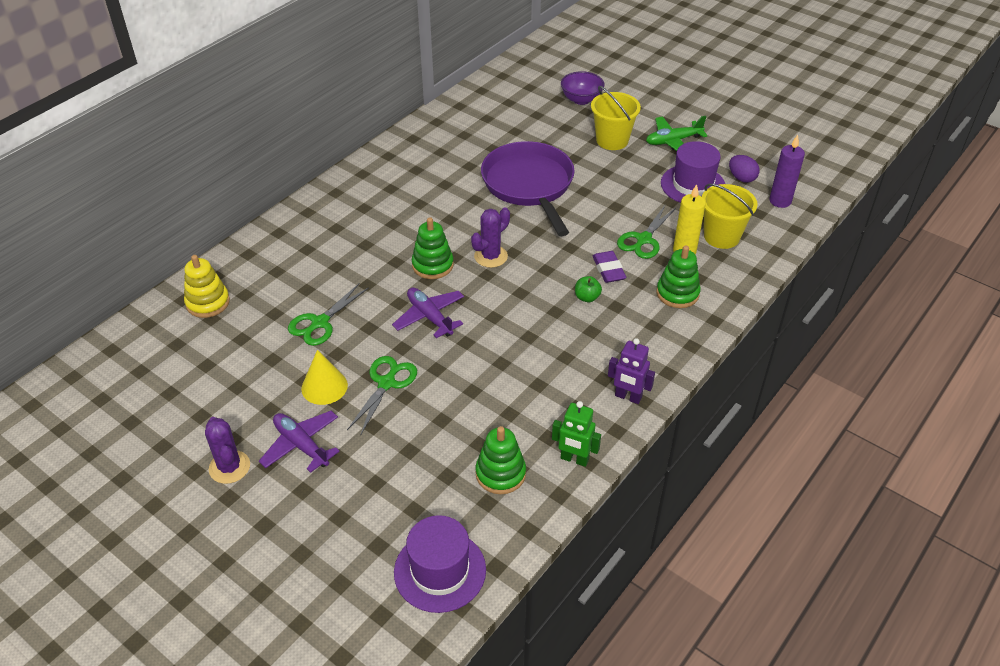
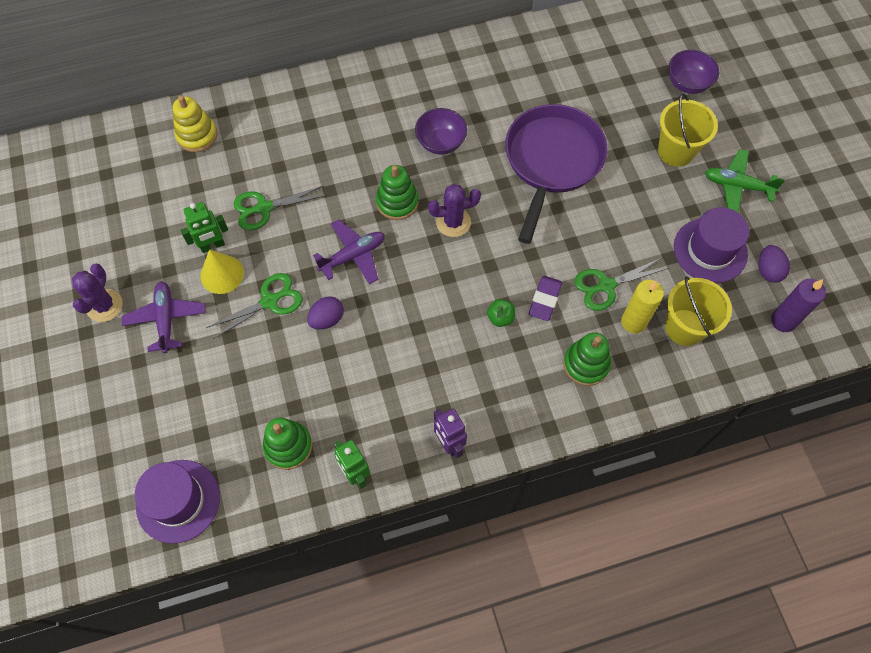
camera: 35 degrees right, 20 degrees up
(296, 371) = (212, 246): none -> green robot
(430, 317) = (353, 256): purple plane -> purple plane turned 60 degrees clockwise
(431, 212) = (440, 143): none -> purple bowl
(449, 369) = (327, 319): none -> purple egg

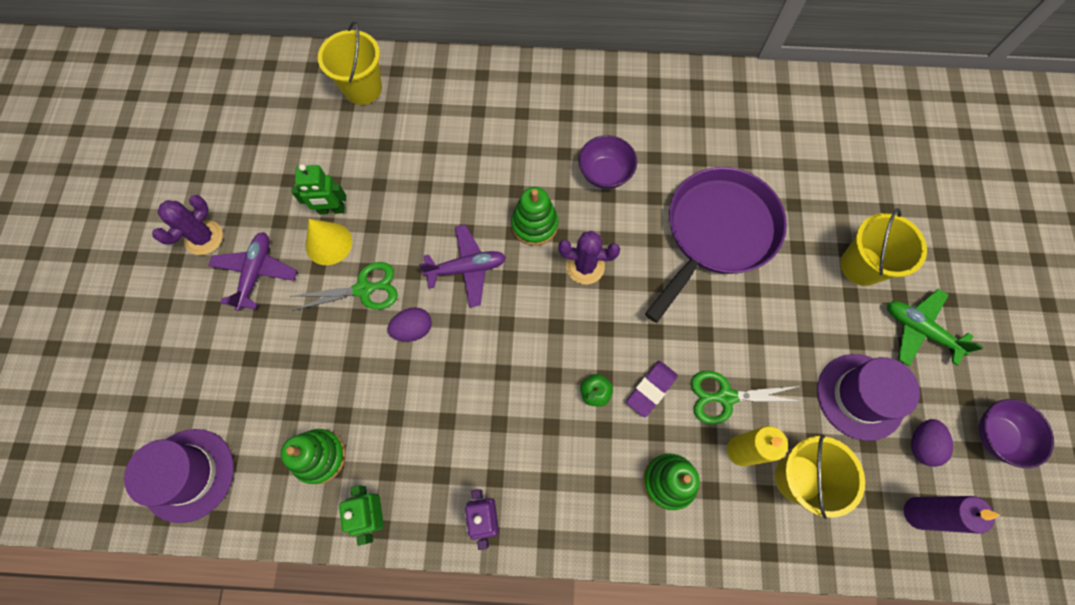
camera: 20 degrees right, 5 degrees up
(197, 135) = (363, 88): yellow stacking toy -> yellow bucket
(264, 208) = (397, 186): green scissors -> none
(687, 83) = (903, 191): purple bowl -> purple bowl (997, 436)

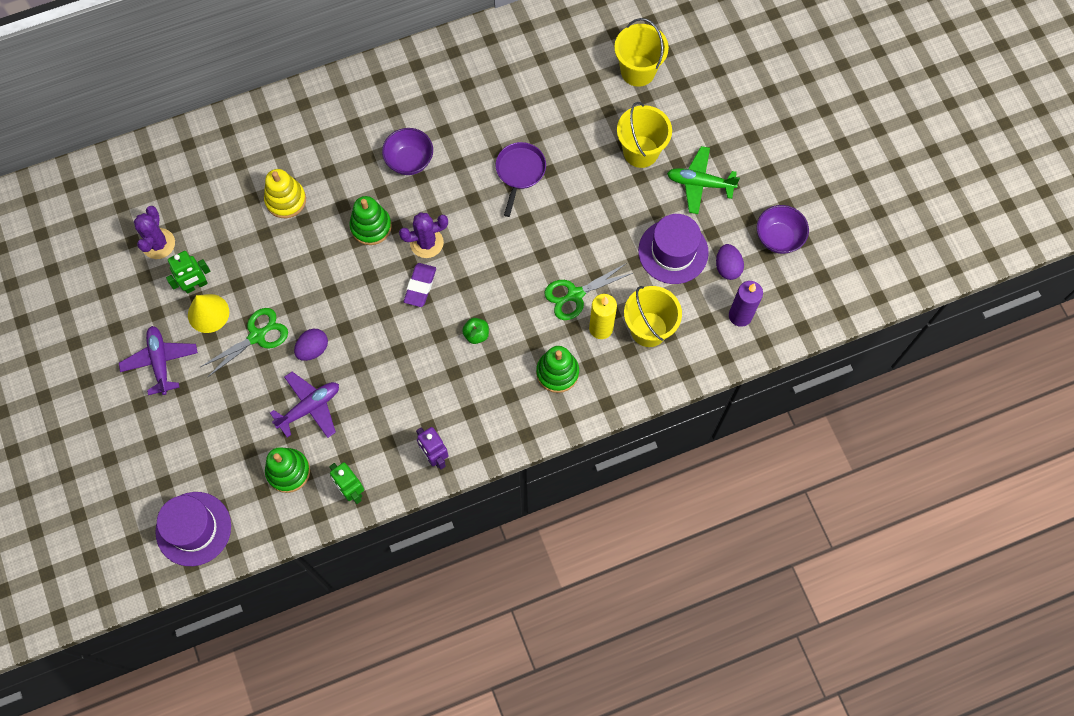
camera: 25 degrees left, 0 degrees up
(204, 238) = (99, 353): purple cactus -> purple cactus (158, 244)
(363, 88) = (166, 172): yellow bucket -> yellow bucket (638, 71)
(462, 162) = (286, 200): none -> yellow stacking toy
(466, 268) = (332, 285): purple plane -> purple plane (309, 407)
(651, 389) = (517, 313): purple eraser -> purple eraser (420, 286)
(717, 233) = (520, 172): purple pan -> purple pan, size x0.51

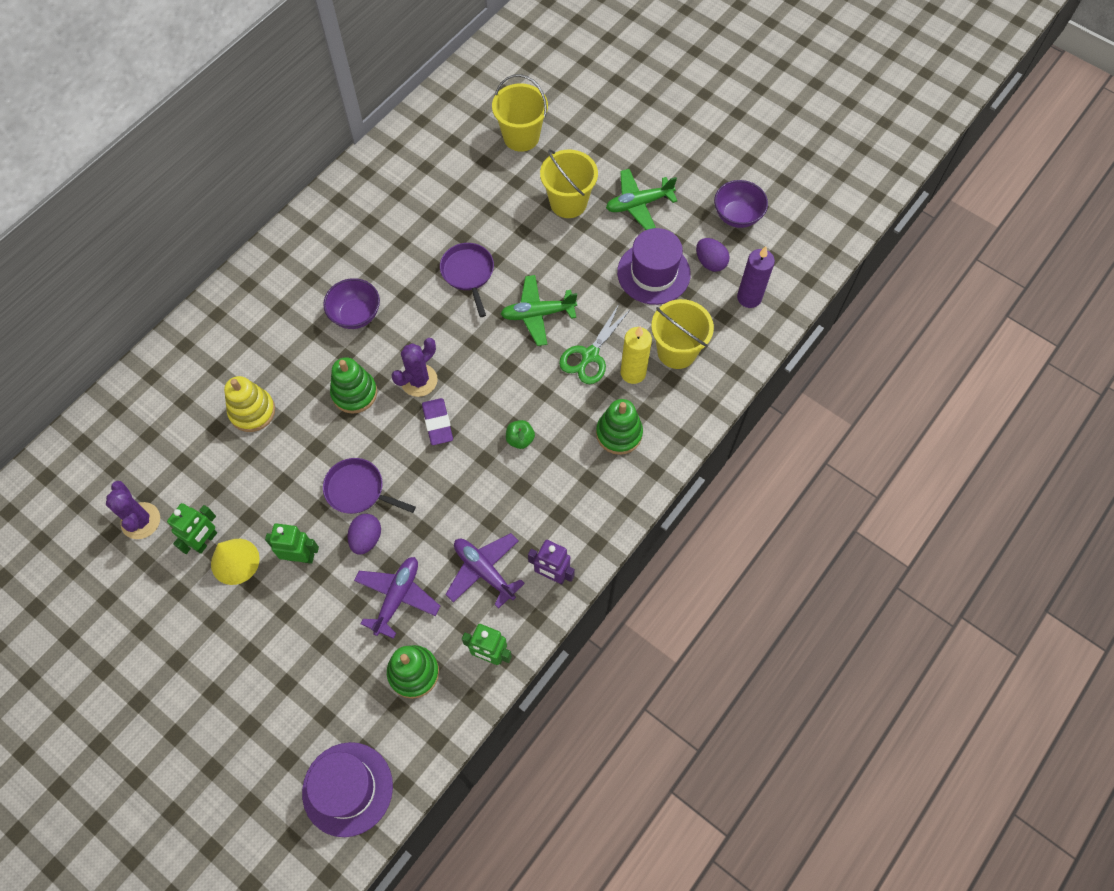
camera: 30 degrees left, 5 degrees down
(160, 362) = (211, 637): purple plane -> purple plane (484, 571)
(257, 336) = (300, 556): green scissors -> green robot
(329, 307) = (358, 490): none -> purple pan
(555, 236) = (538, 314): none -> green plane

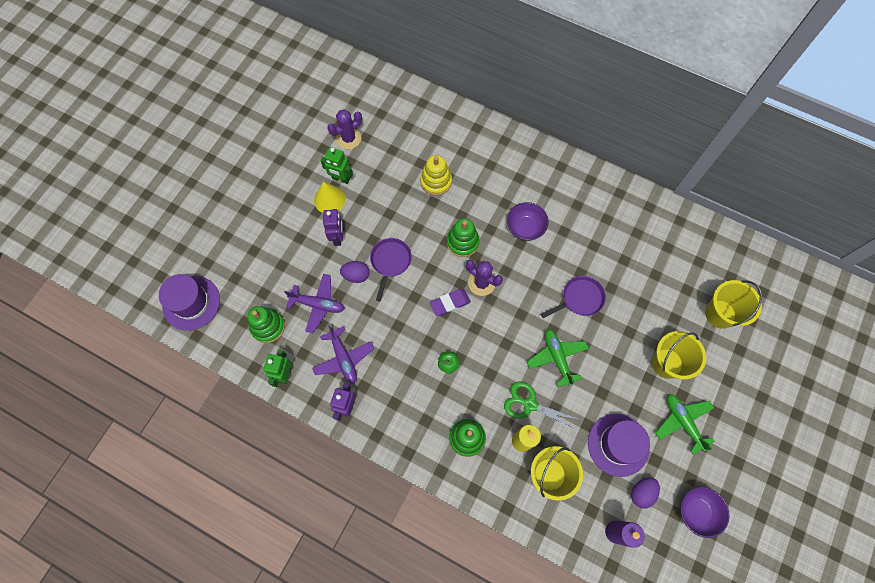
camera: 80 degrees right, 5 degrees up
(300, 556) = (338, 237): green robot -> purple robot
(484, 571) = (343, 358): purple plane -> purple plane turned 120 degrees clockwise

